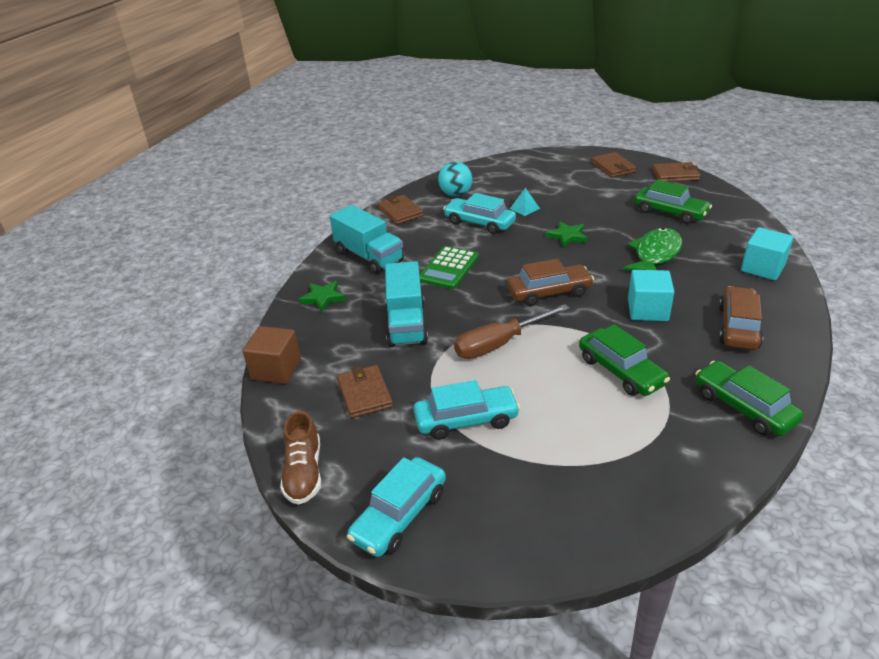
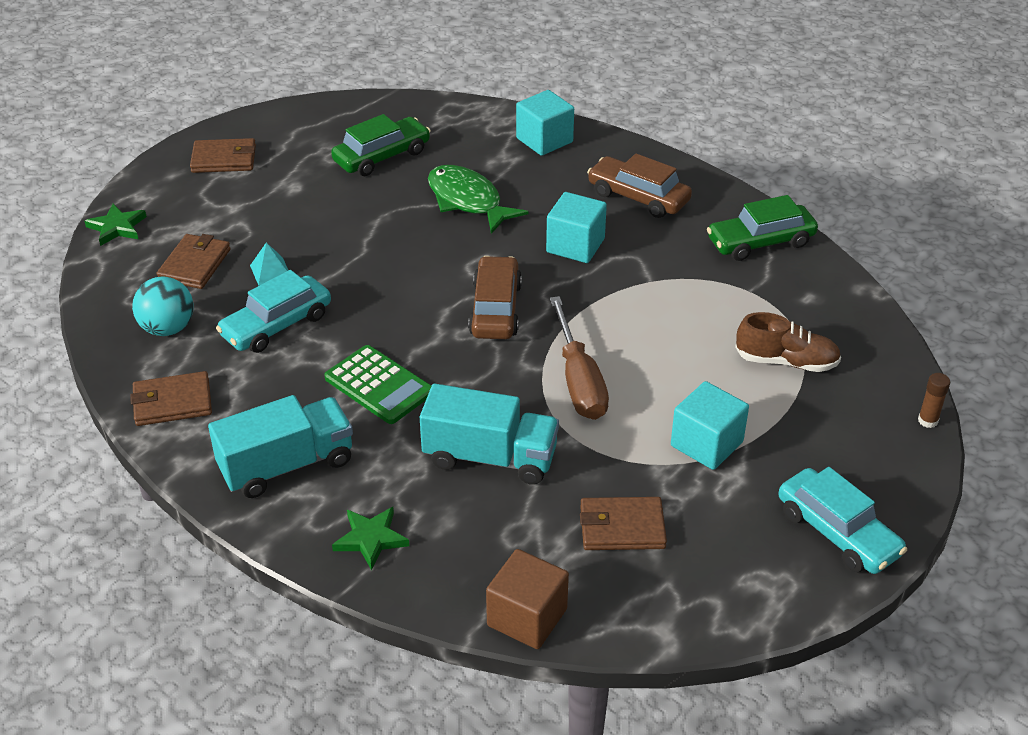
camera: 75 degrees left, 5 degrees up
(304, 473) = (747, 610): brown shoe -> brown shoe (786, 361)
(466, 420) = (706, 444): turquoise car -> turquoise cube
(567, 236) = (375, 255): green star -> green star (117, 227)
(571, 565) = (927, 421): none -> brown glue stick
(621, 371) = (673, 301): green car -> none
(675, 175) = (292, 119): brown wallet -> brown wallet (195, 265)

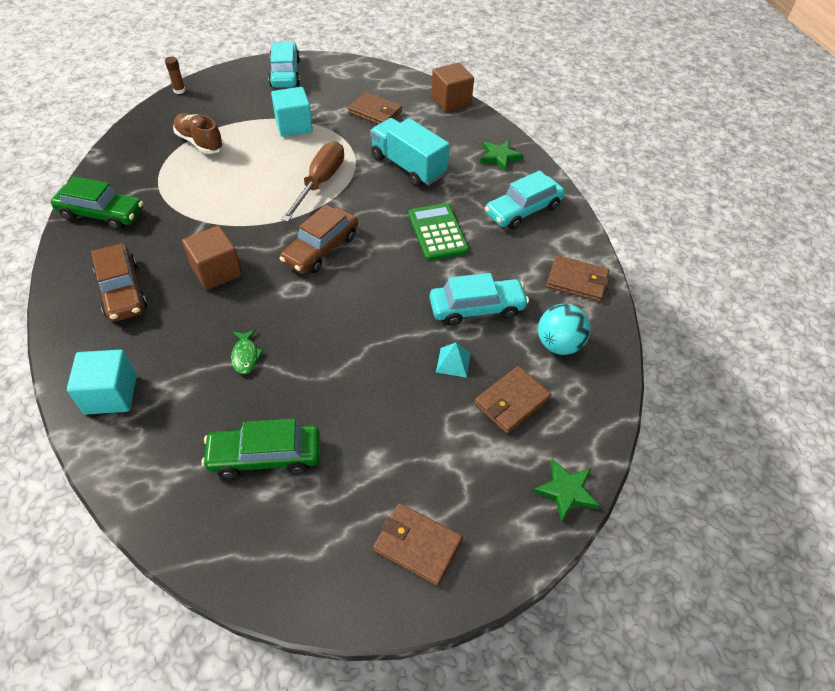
camera: 150 degrees left, 10 degrees up
(286, 465) = (523, 210): turquoise truck -> turquoise car
(468, 201) = (245, 356): green fish -> green fish, size x0.49
(575, 245) = (216, 271): turquoise cube -> brown cube

